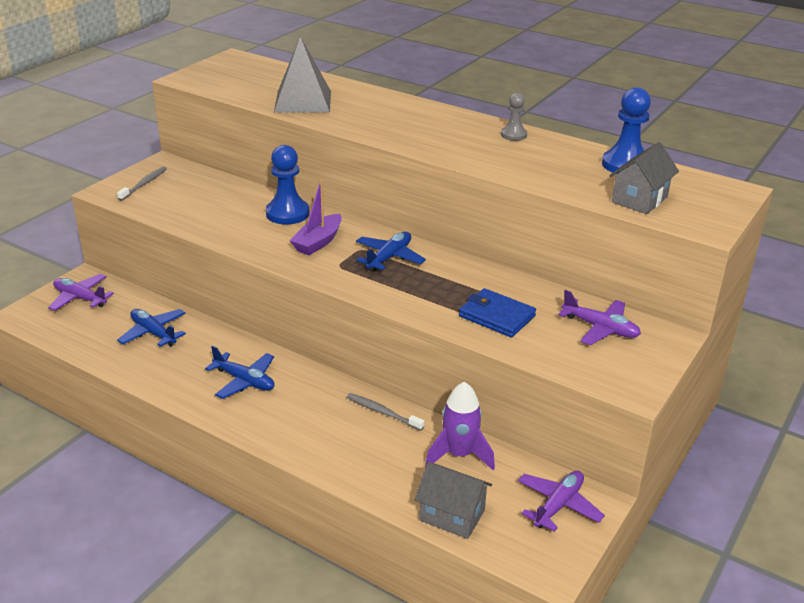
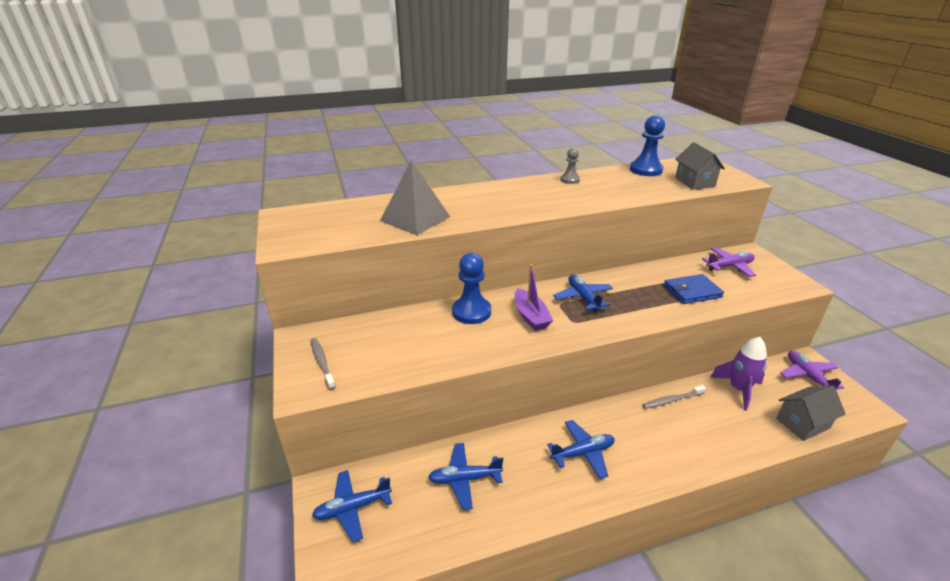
camera: 50 degrees left, 0 degrees up
(80, 298) = (353, 508): purple plane -> blue plane

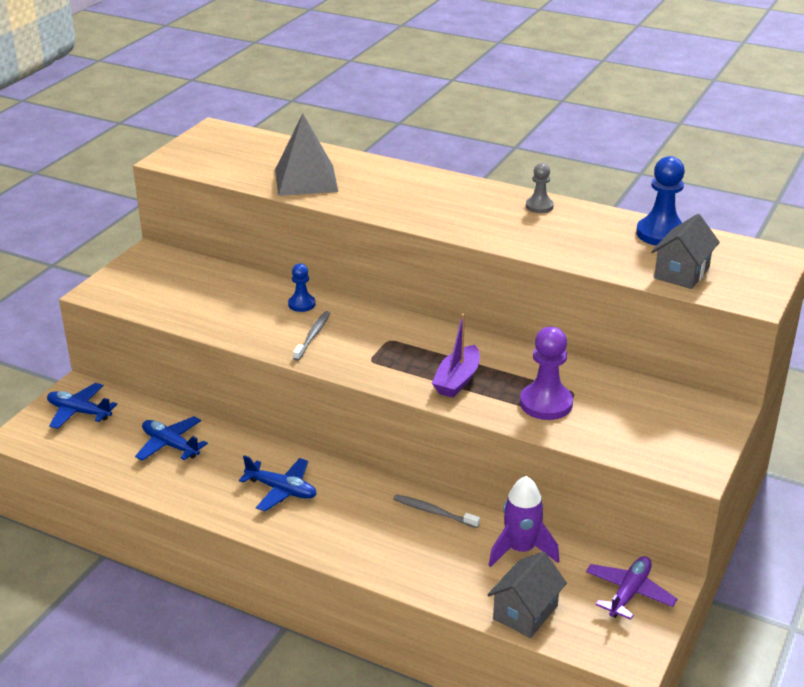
camera: 45 degrees right, 0 degrees up
(322, 362) = (136, 280): grey toothbrush -> grey toothbrush (313, 336)
(471, 312) = (301, 304): blue pawn -> blue pawn, size x0.58
(530, 316) = (342, 335): purple boat -> purple boat (457, 380)
(583, 298) = (422, 347): blue plane -> none
(692, 291) = (546, 403): blue wallet -> purple pawn
(729, 266) = (653, 409): purple plane -> none
(802, 423) = (525, 612): grey house -> grey house turned 75 degrees counterclockwise

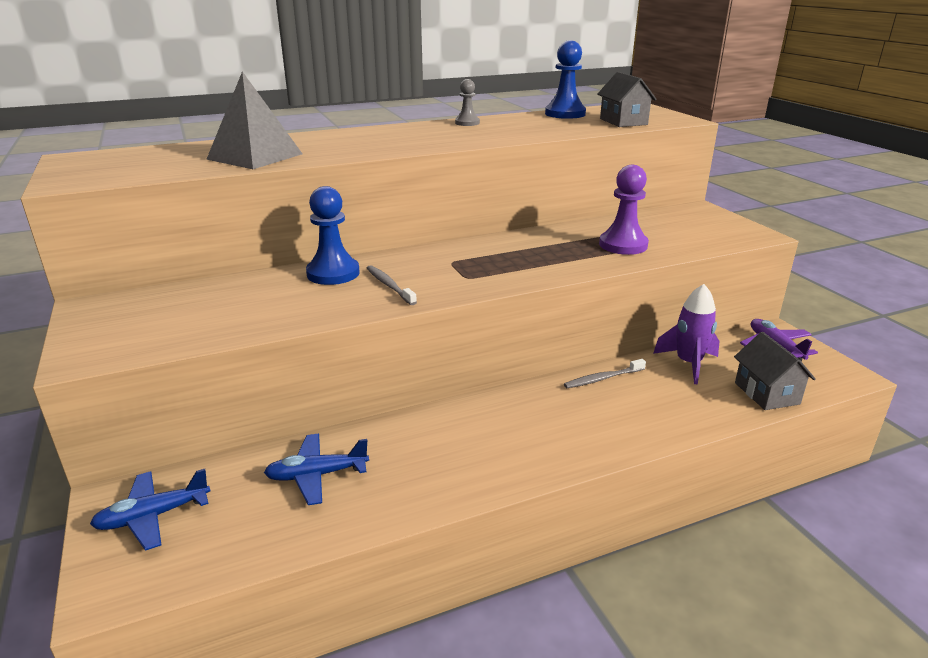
camera: 50 degrees left, 5 degrees down
(281, 490) = (481, 438): blue plane -> none
(301, 304) = (333, 273): blue pawn -> blue pawn, size x1.72
(457, 380) = (548, 259): purple boat -> none

